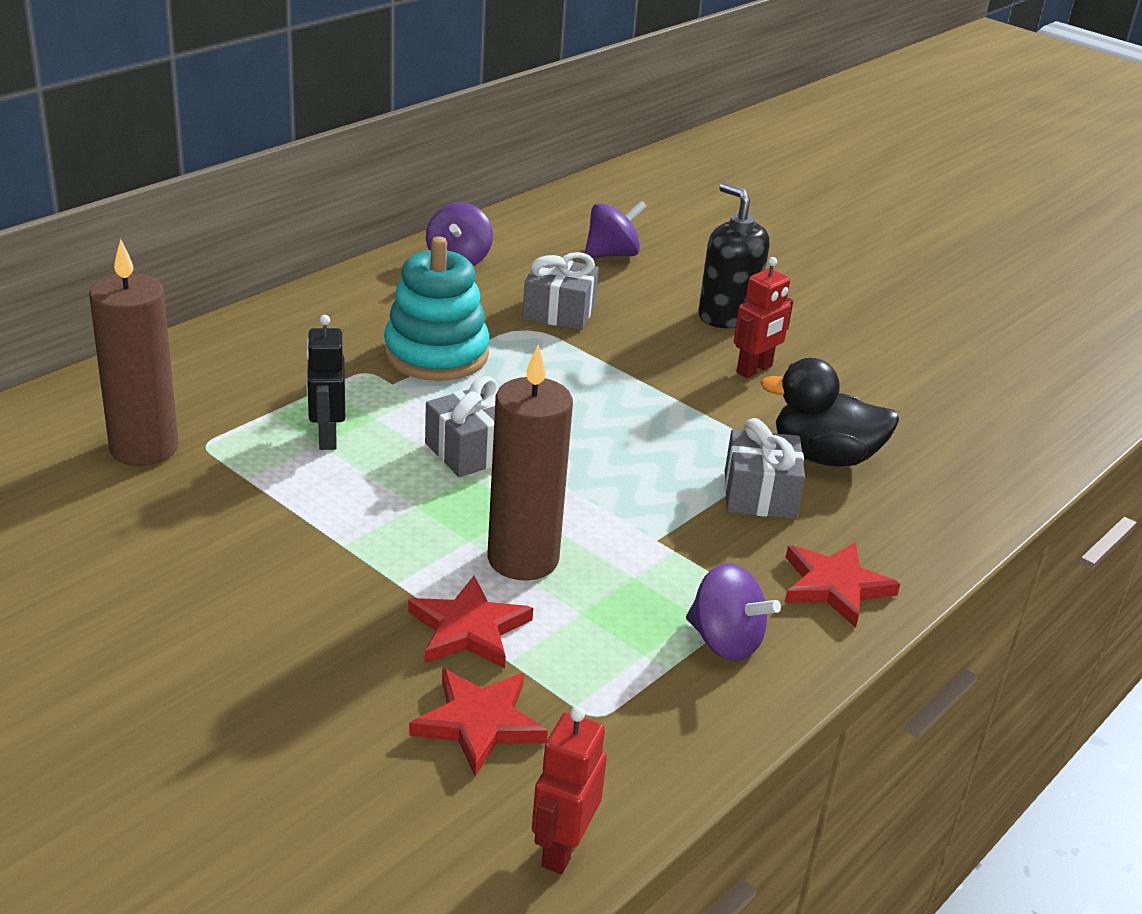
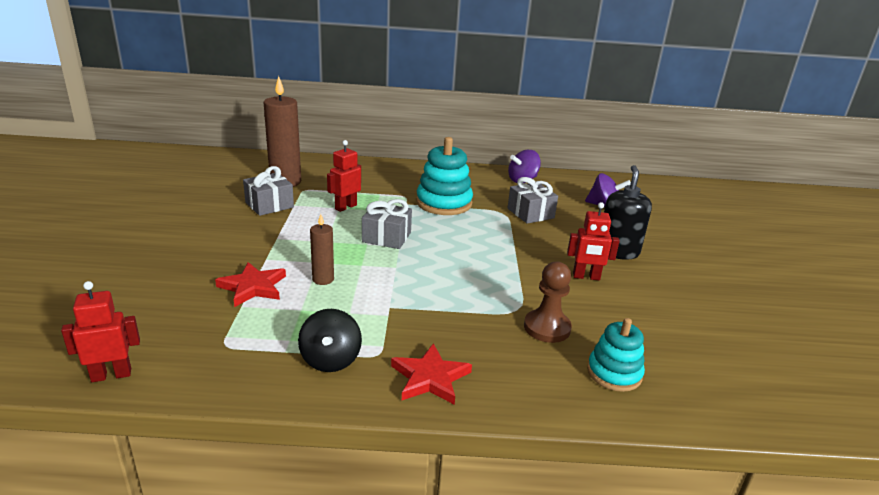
camera: 50 degrees right, 5 degrees down
(327, 437) = (345, 207): black robot -> red robot
(479, 723) = (186, 316): red star -> none
(523, 559) = (323, 279): brown candle -> brown candle, size x0.53
(725, 641) = (330, 360): purple spinning top -> black spinning top
(759, 494) = (476, 321): grey gift -> grey gift (269, 205)
(824, 457) = (547, 328): black duck -> brown pawn
(943, 466) = (614, 373): none -> turquoise stacking toy

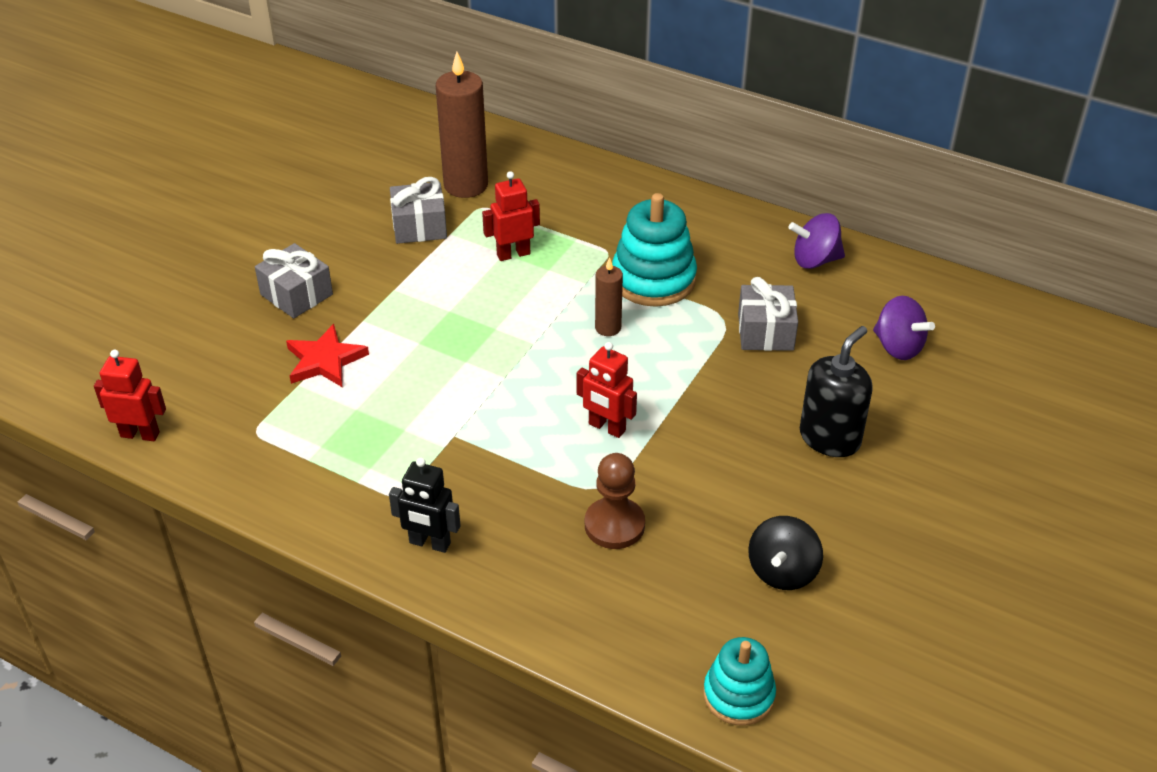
camera: 30 degrees right, 15 degrees up
(323, 279) = (407, 371): brown candle -> brown candle (608, 328)
(330, 360) = (345, 486): black spinning top -> black spinning top (782, 571)
(386, 237) = (528, 323): grey gift -> grey gift (296, 294)
(430, 378) = (429, 543): red star -> black robot
(586, 277) = (739, 466): red robot -> red robot (606, 427)
(614, 373) = (638, 611): turquoise stacking toy -> turquoise stacking toy (738, 695)

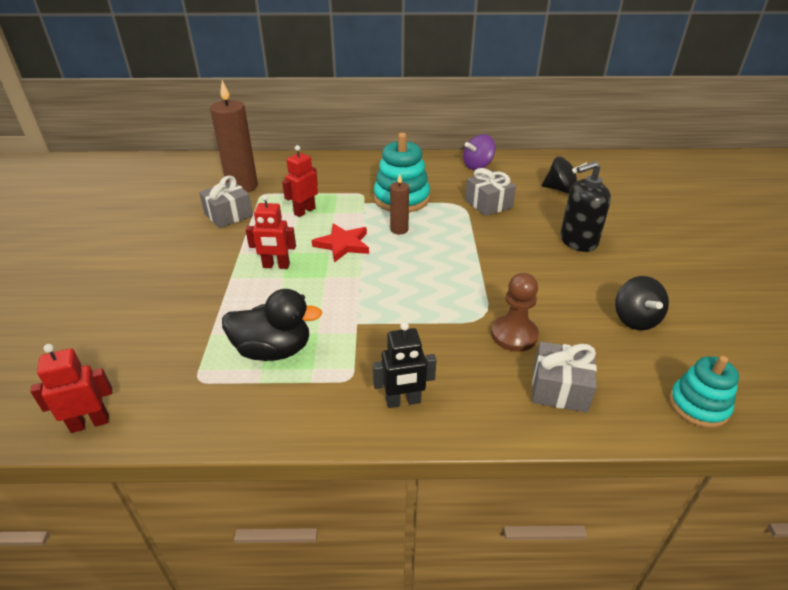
camera: 30 degrees left, 5 degrees down
(296, 294) = (166, 278): grey gift -> grey gift (559, 388)
(325, 360) = (220, 311): red star -> red star (343, 245)
(346, 430) = (273, 350): none -> black duck
(606, 427) = (451, 281): red robot -> red robot (276, 266)
(830, 438) = (578, 241): black soap dispenser -> black soap dispenser turned 120 degrees counterclockwise
(898, 347) = (560, 190): purple spinning top -> black spinning top

